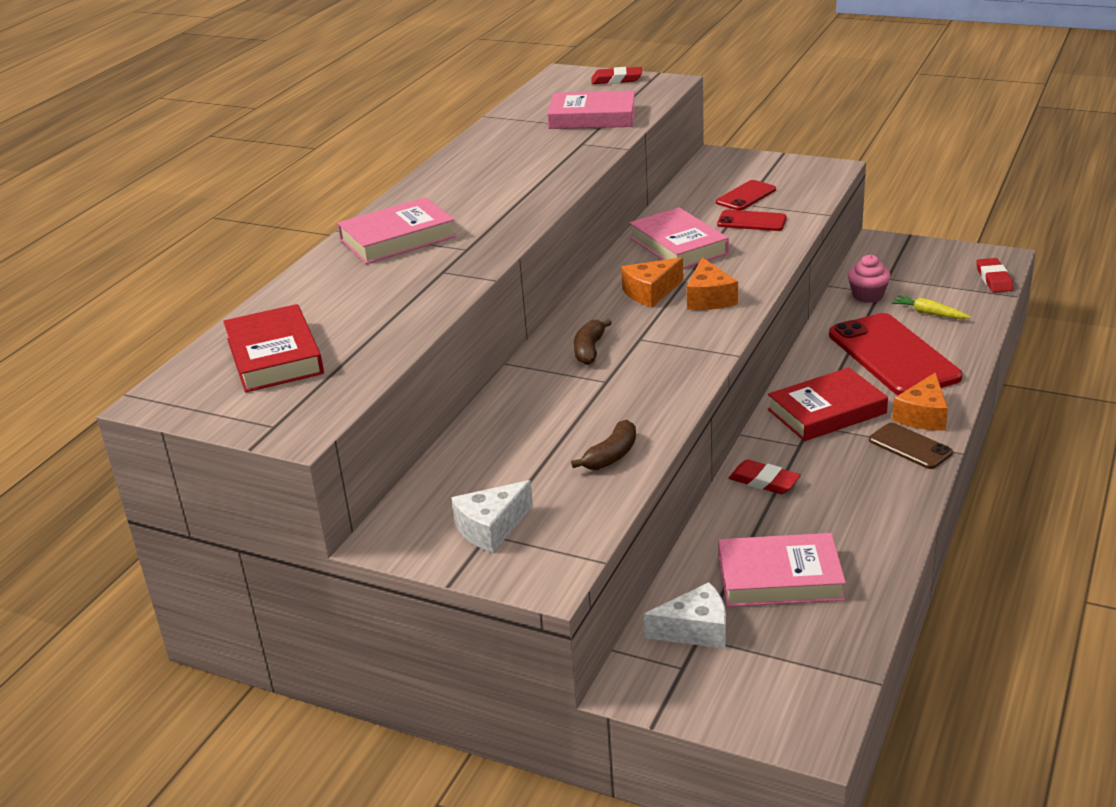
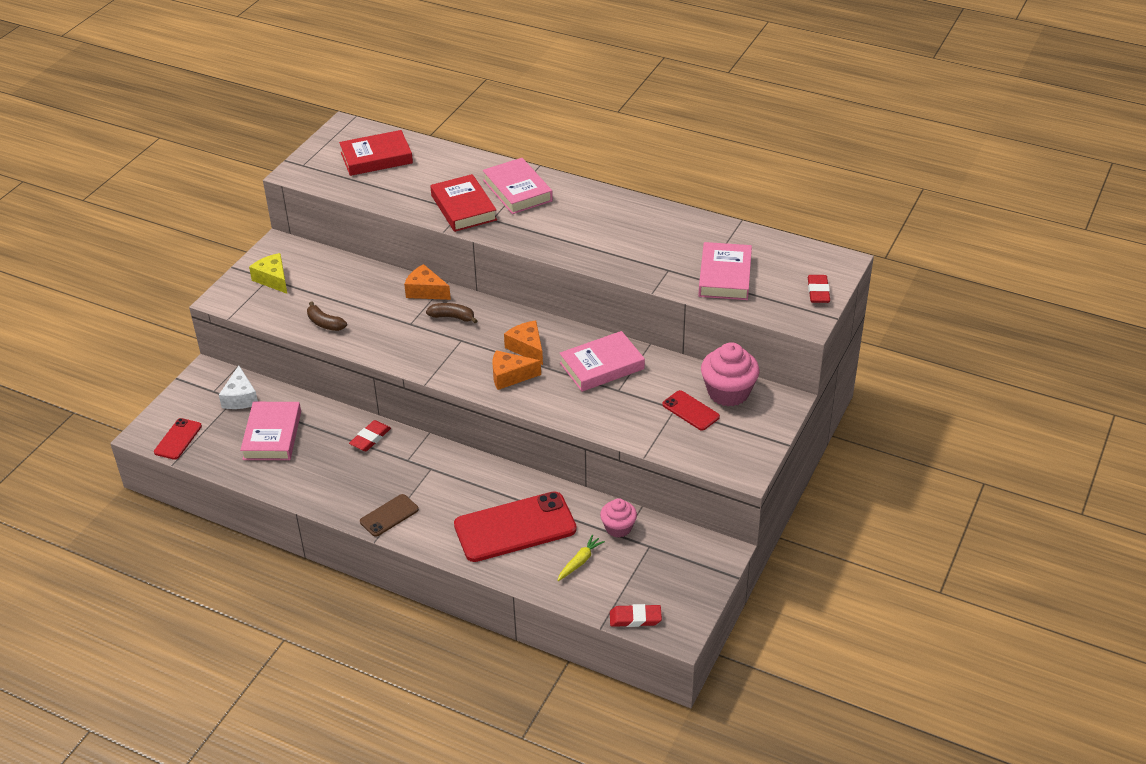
camera: 90 degrees right, 10 degrees up
(491, 528) = (273, 279): white cheese -> yellow cheese
(710, 180) = (728, 392): none -> pink cupcake
(751, 221) = (638, 409): red phone -> red phone (178, 439)
(827, 411) = (445, 479): red book -> red book (463, 208)
(923, 415) = (426, 529): orange cheese -> orange cheese (425, 291)

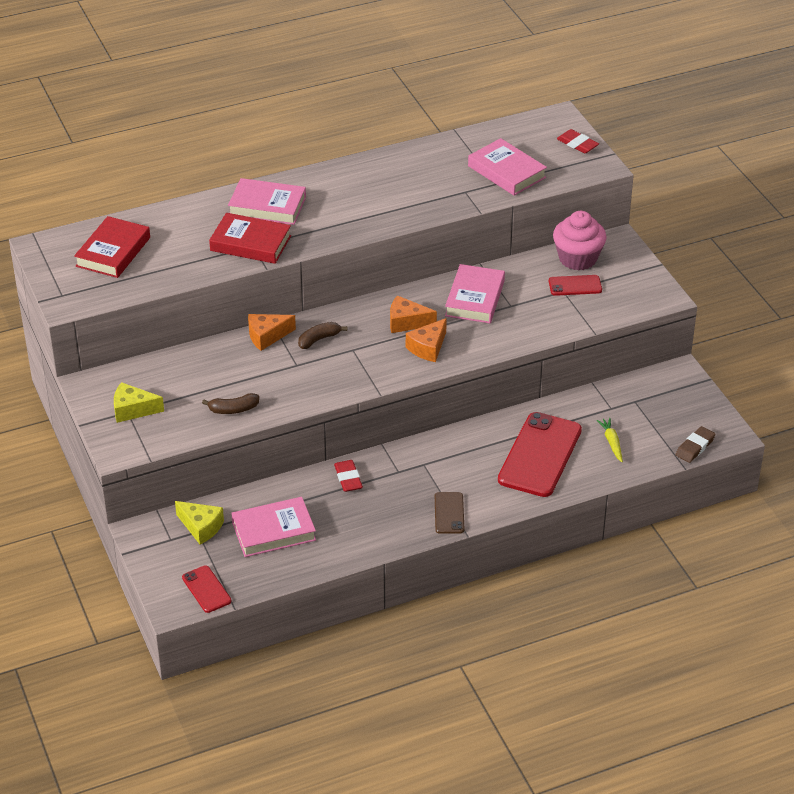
camera: 50 degrees left, 0 degrees up
(240, 397) = (201, 527): white cheese -> yellow cheese
(272, 435) = (273, 531): pink book -> pink book turned 60 degrees counterclockwise
(618, 528) = (600, 405): pink cupcake -> none
(635, 618) = (695, 447): red eraser -> brown eraser

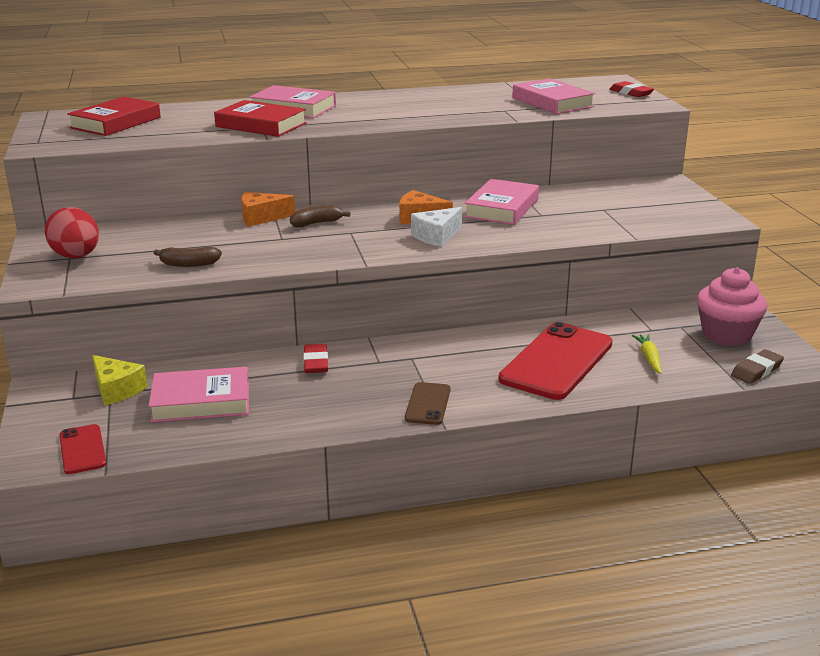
camera: 10 degrees right, 15 degrees down
(133, 410) = (76, 257): yellow cheese -> red egg
(428, 348) = (436, 236): orange cheese -> white cheese
(575, 286) = (617, 206): red phone -> none
(577, 258) = (623, 190): pink cupcake -> pink cupcake (726, 335)

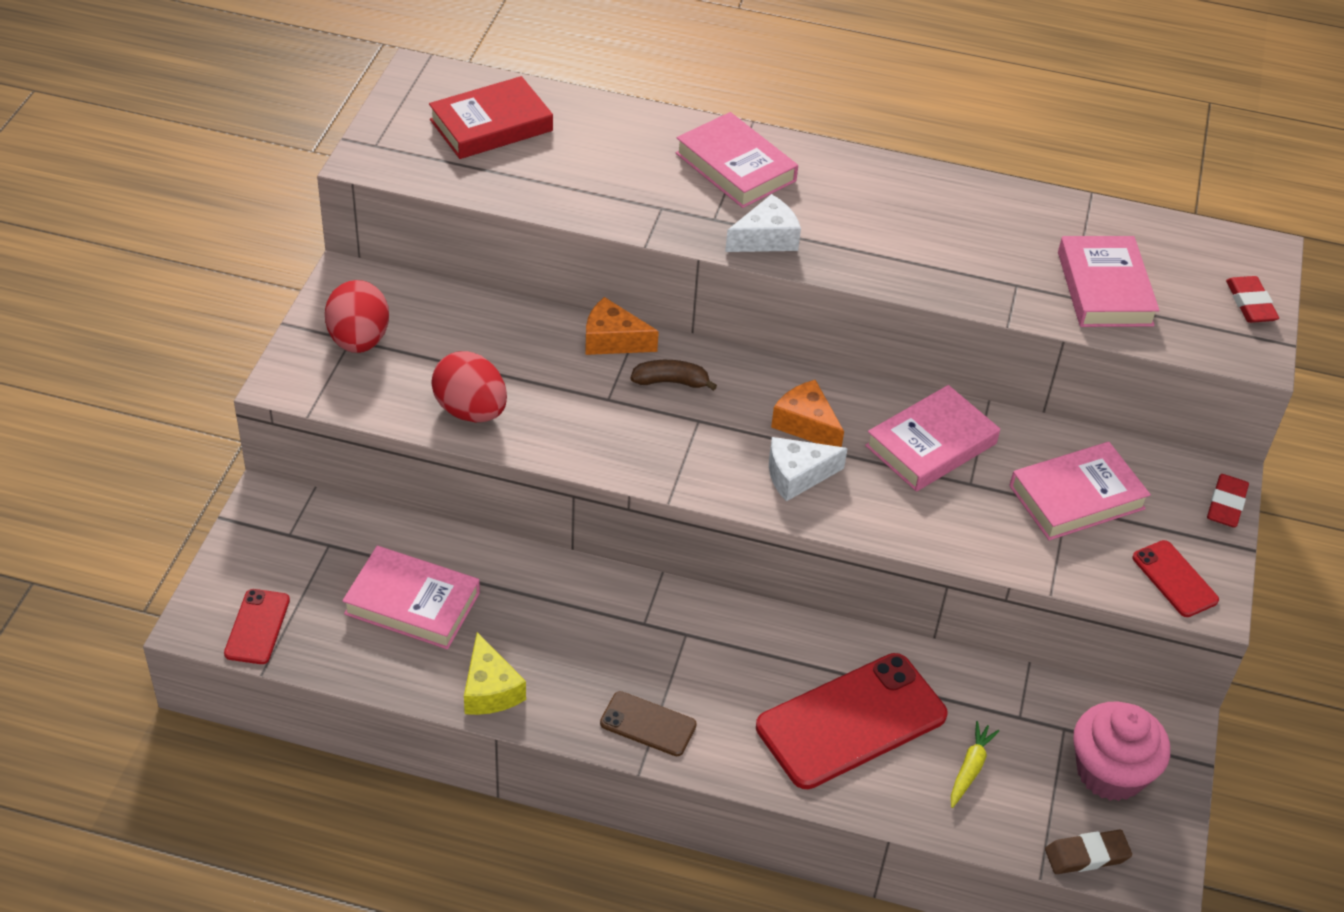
camera: 25 degrees right, 20 degrees up
(117, 389) = (338, 541): yellow cheese -> yellow cheese (490, 689)
(189, 264) = (470, 411): brown banana -> red egg
(261, 125) = (662, 202): red book -> none
(316, 362) = (573, 592): red eraser -> red eraser (1226, 504)
(340, 123) = (766, 238): none -> white cheese
(428, 404) = (648, 724): brown phone -> brown phone turned 75 degrees clockwise
(605, 205) = (1076, 497): none -> pink book
(693, 217) = (1174, 579): none -> red phone

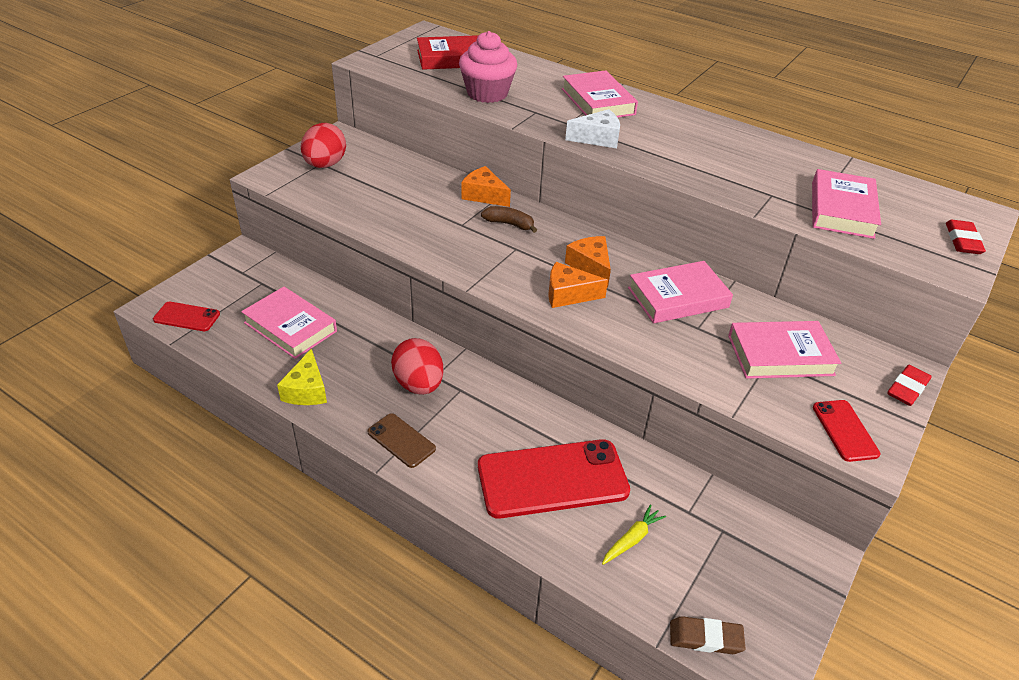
camera: 20 degrees right, 5 degrees down
(257, 627) = (187, 317): red phone -> red phone turned 75 degrees clockwise
(470, 411) = (368, 212): red egg -> red egg (419, 384)
(797, 476) = (568, 294): white cheese -> orange cheese
(1110, 772) = (750, 576): pink cupcake -> pink cupcake (487, 93)

